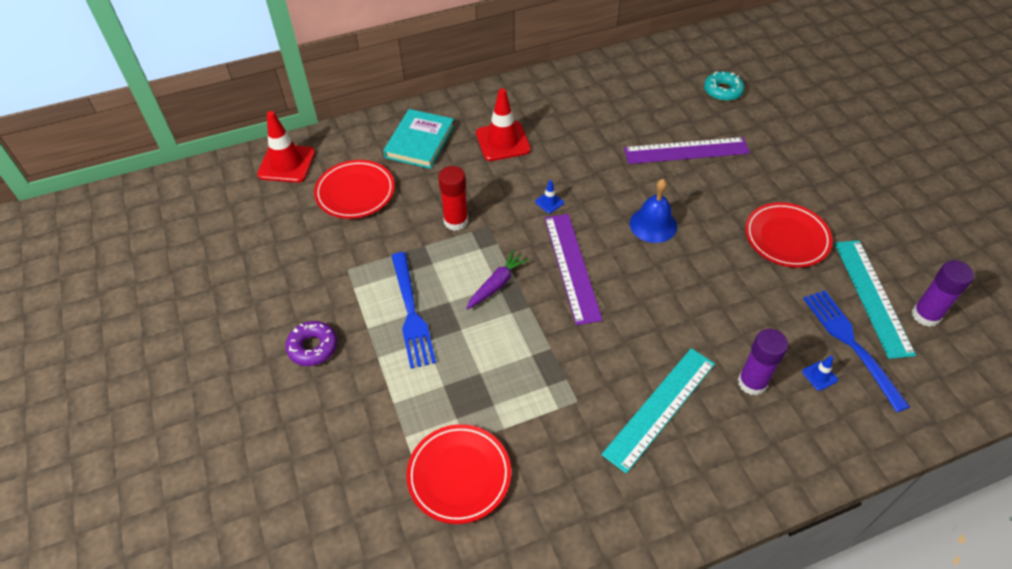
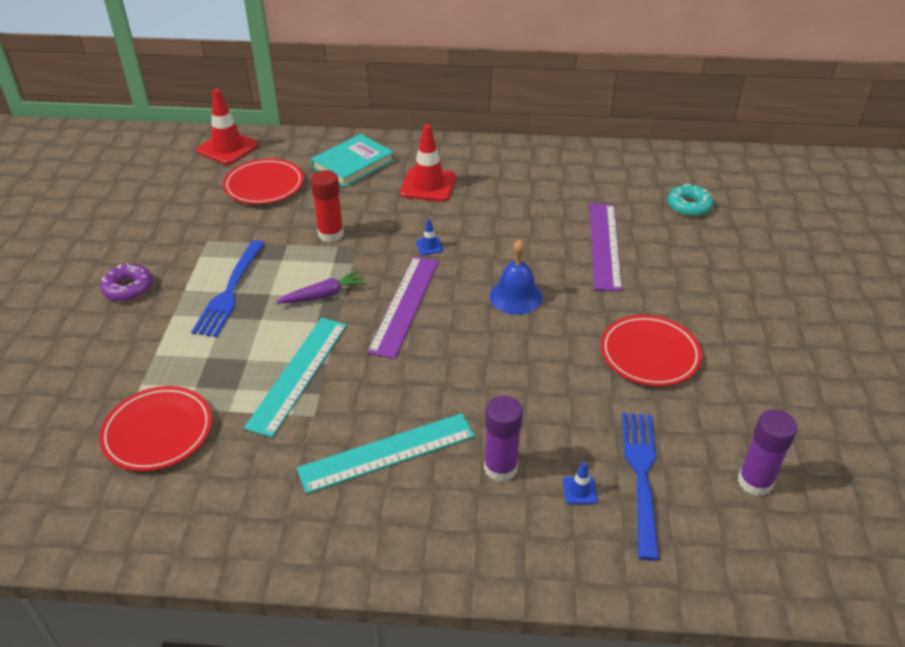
camera: 25 degrees right, 10 degrees down
(686, 151) = (604, 245): purple ruler -> purple ruler turned 75 degrees clockwise
(872, 296) = (704, 441): turquoise ruler -> turquoise ruler (298, 374)

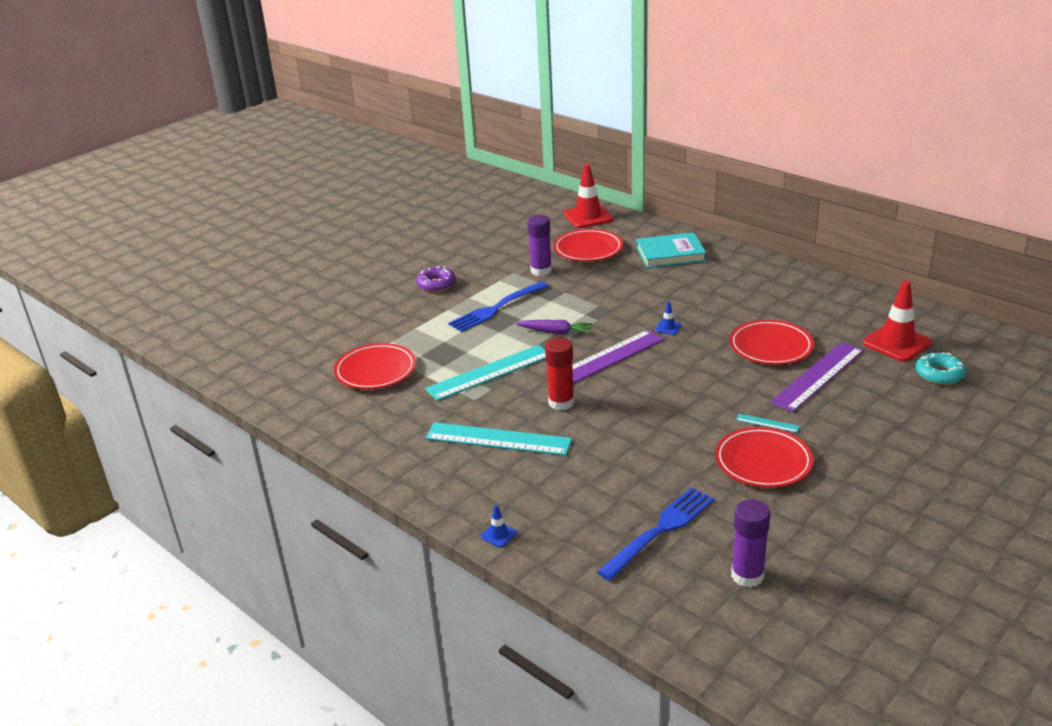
camera: 40 degrees right, 10 degrees down
(330, 234) = (602, 296): red glue stick -> red glue stick (561, 402)
(428, 185) = (714, 286): red traffic cone -> red traffic cone (896, 343)
(500, 468) = (563, 480): purple glue stick -> purple glue stick (541, 270)
(516, 296) = (698, 384): blue bell -> none
(538, 231) = (770, 347): none -> red plate
(580, 490) = (603, 518): blue traffic cone -> blue traffic cone (498, 534)
(613, 312) = (767, 423): none -> turquoise ruler

